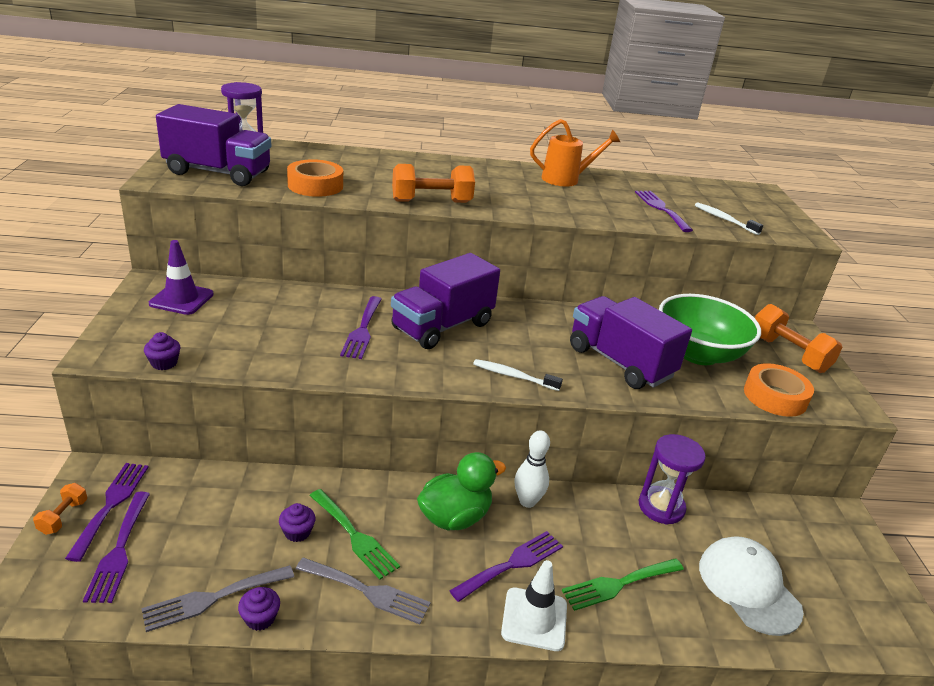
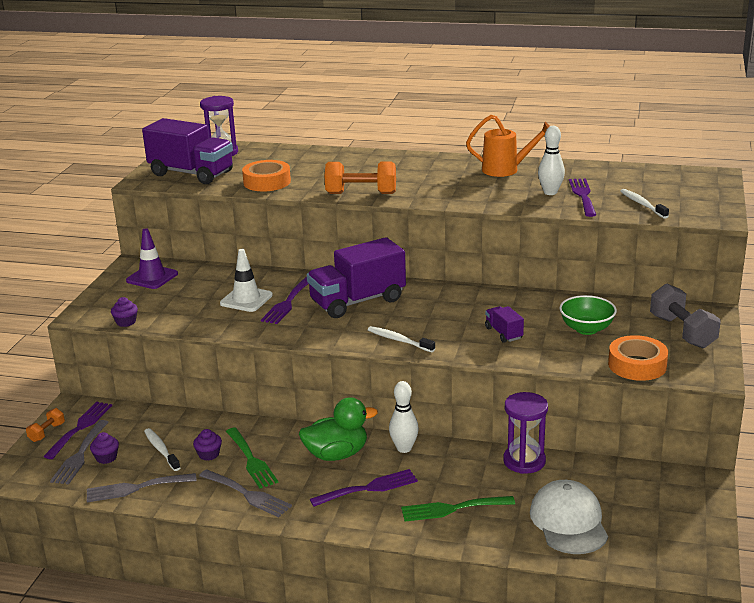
camera: 20 degrees right, 5 degrees down
(119, 551) = (80, 455): purple fork -> grey fork
(232, 531) = (161, 450): none -> white toothbrush
(260, 618) = (165, 502): purple cupcake -> purple cupcake (106, 458)
(534, 619) = (369, 523): white traffic cone -> white traffic cone (246, 299)
(619, 362) = (503, 333): purple truck -> purple truck, size x0.46
(627, 205) = (550, 192): none -> white bowling pin
(698, 354) = (586, 329): green bowl -> green bowl, size x0.61
(788, 354) = (682, 332): orange dumbbell -> grey dumbbell

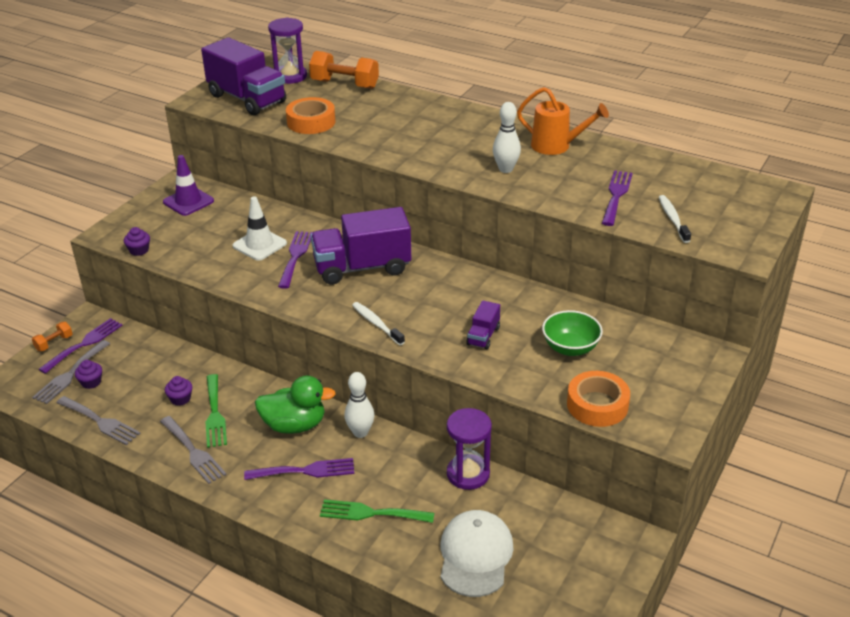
camera: 15 degrees right, 10 degrees up
(135, 488) = (100, 422): grey fork -> grey fork turned 150 degrees counterclockwise
(161, 450) = (141, 384): white toothbrush -> none
(287, 303) = (295, 256): purple fork -> purple fork turned 150 degrees clockwise
(361, 193) = (392, 153): orange dumbbell -> orange dumbbell (345, 84)
(503, 333) = (483, 336): purple truck -> purple truck turned 150 degrees counterclockwise
(550, 192) = (584, 185): white bowling pin -> white bowling pin (505, 169)
(682, 332) = (669, 372): grey dumbbell -> none

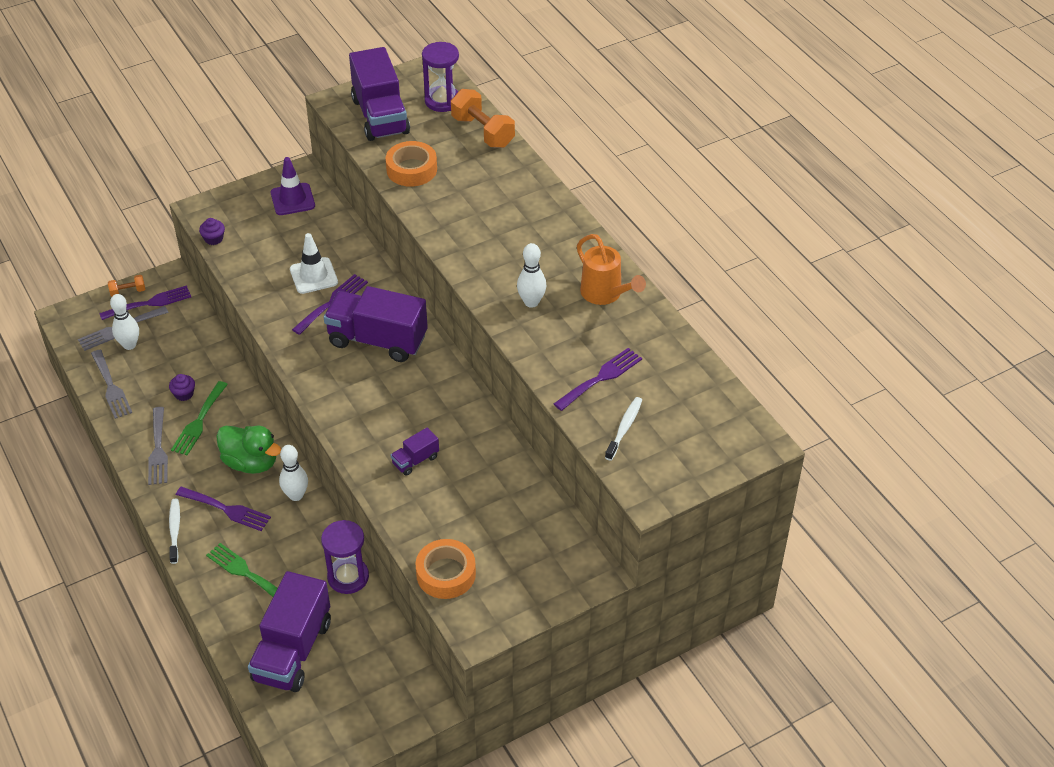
camera: 30 degrees right, 10 degrees up
(91, 382) = (129, 345): purple cupcake -> white bowling pin
(376, 324) = (340, 406): white toothbrush -> white toothbrush (175, 530)
(475, 555) = (293, 651): white cap -> purple truck
(570, 348) = (477, 508): green bowl -> none

